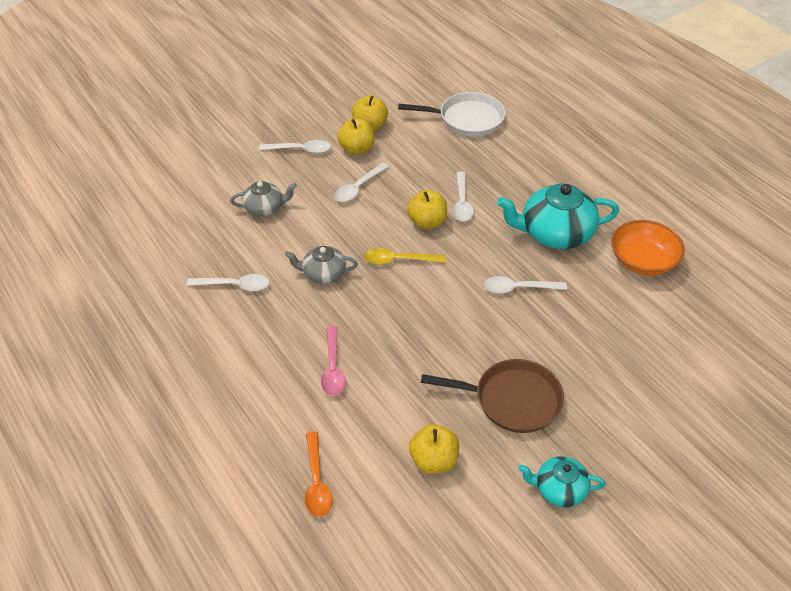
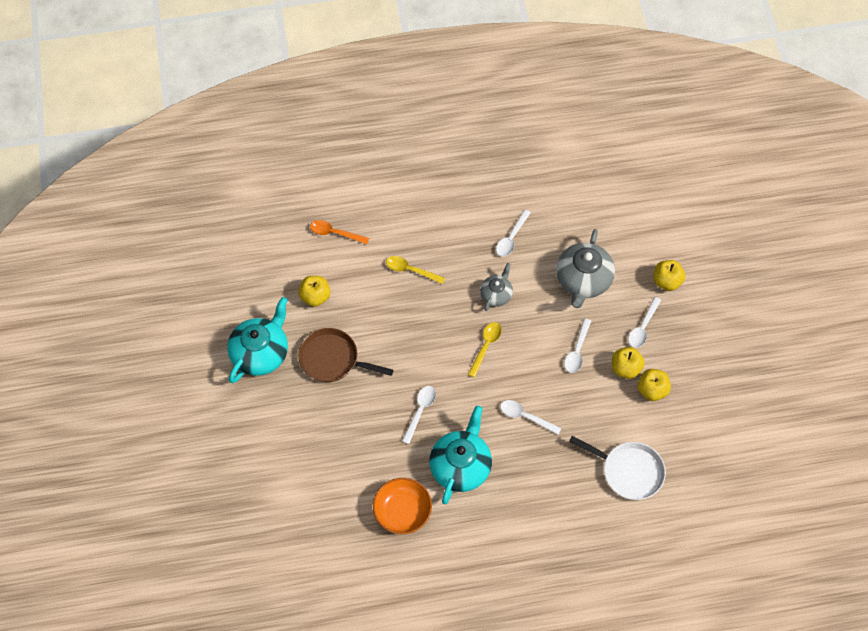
camera: 115 degrees right, 15 degrees up
(265, 208) = (583, 280): grey teapot -> grey teapot, size x1.79
(333, 368) = (410, 270): pink spoon -> yellow spoon
(358, 188) = (577, 351): white spoon -> white spoon turned 135 degrees counterclockwise
(427, 222) = (515, 382): yellow apple -> yellow apple (666, 281)
(467, 119) = (629, 471): white pan -> white pan turned 90 degrees counterclockwise
(512, 400) = (332, 359): brown pan -> brown pan turned 75 degrees clockwise
(559, 489) = (260, 353): turquoise teapot -> turquoise teapot, size x1.79

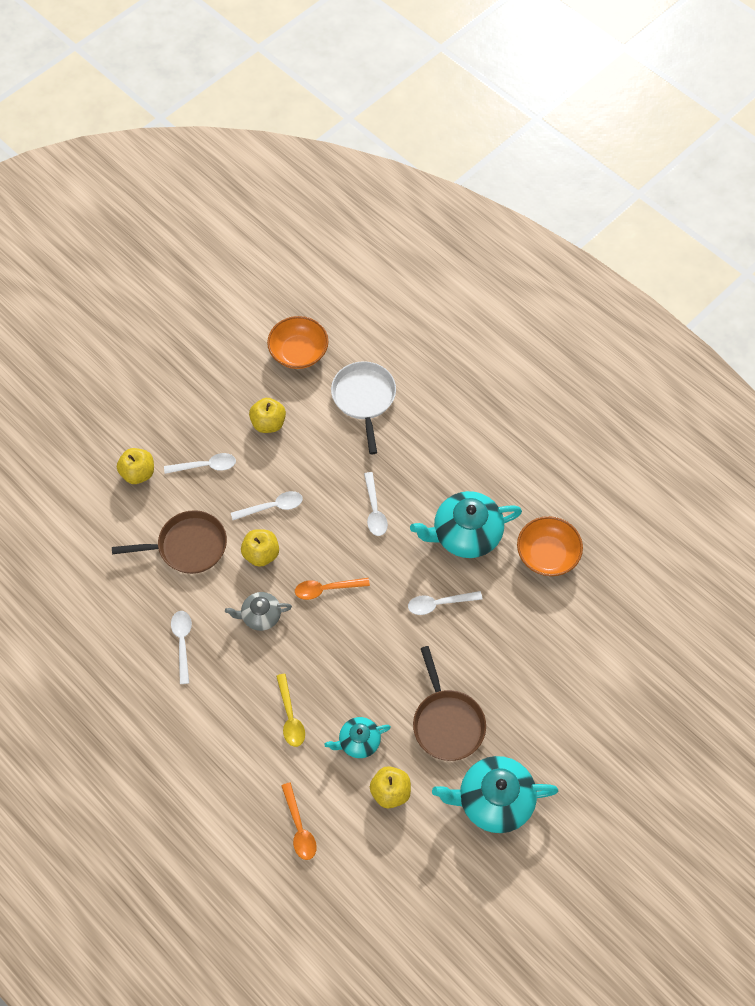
camera: 125 degrees left, 0 degrees up
(362, 299) = (358, 742): none -> turquoise teapot
(486, 346) = (326, 589): yellow spoon -> orange spoon
(511, 238) = (182, 642): white spoon -> white spoon turned 90 degrees counterclockwise
(583, 280) = (188, 546): grey teapot -> brown pan
(625, 368) = (261, 456): yellow apple -> yellow apple (261, 554)
(705, 451) = (298, 352): none -> orange bowl

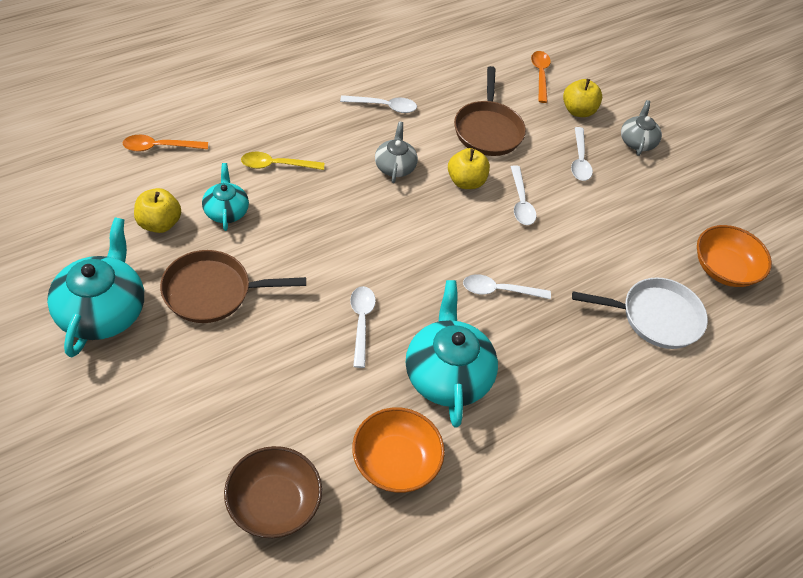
camera: 95 degrees right, 10 degrees down
(166, 421) = (637, 141): none -> grey teapot
(268, 423) = (628, 221): yellow apple -> none
(326, 589) = (410, 225): orange spoon -> orange spoon (540, 75)
(605, 624) = (274, 503): none -> brown bowl

